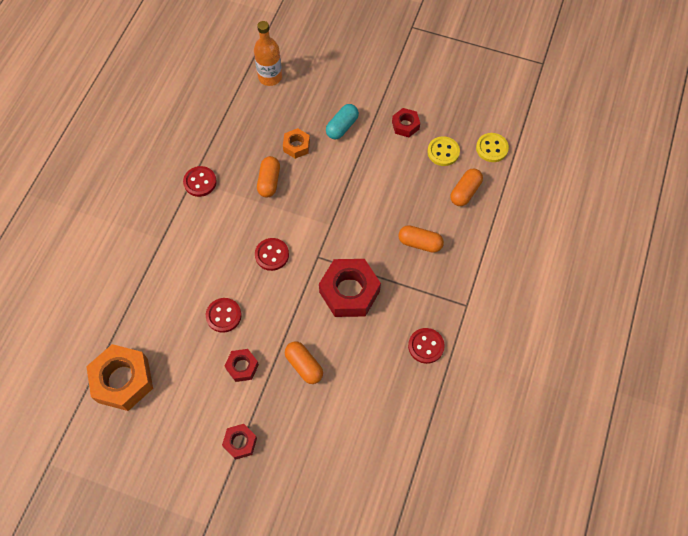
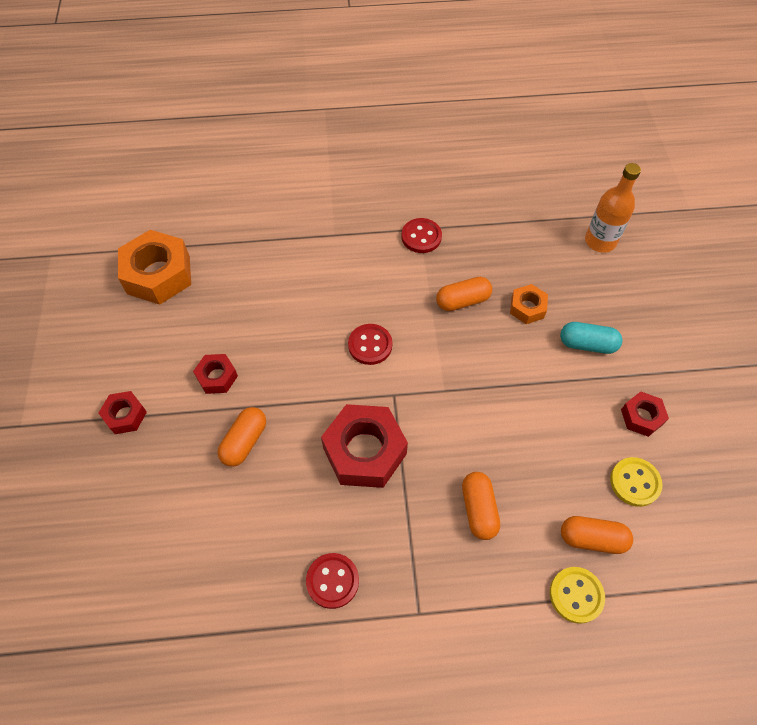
camera: 65 degrees right, 5 degrees down
(223, 315) = (271, 331): red button -> none
(492, 148) = (687, 548): yellow button -> yellow button (576, 595)

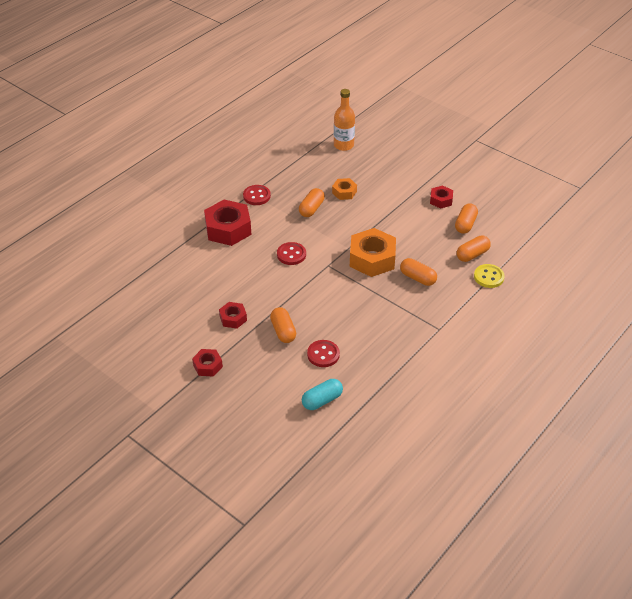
camera: 45 degrees left, 15 degrees down
(158, 274) = (136, 301): orange nut -> orange nut (372, 259)
(332, 581) = (391, 346): red button -> red button (323, 354)
(365, 451) = (343, 294): red nut -> red nut (228, 229)
(587, 344) = (387, 189): turquoise capsule -> turquoise capsule (322, 400)
(635, 482) = (465, 224): yellow button -> orange capsule

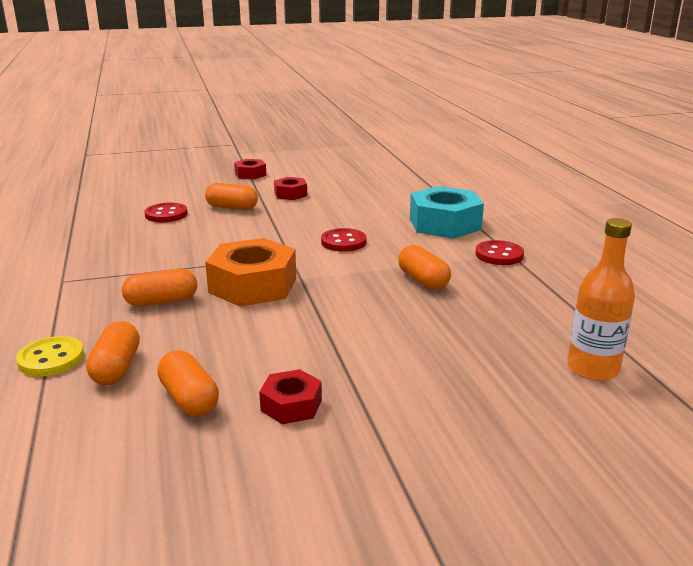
camera: 125 degrees right, 20 degrees down
(228, 229) = (445, 224): red nut -> turquoise nut
(322, 400) = (119, 200): turquoise capsule -> none
(344, 192) = (435, 318): orange nut -> none

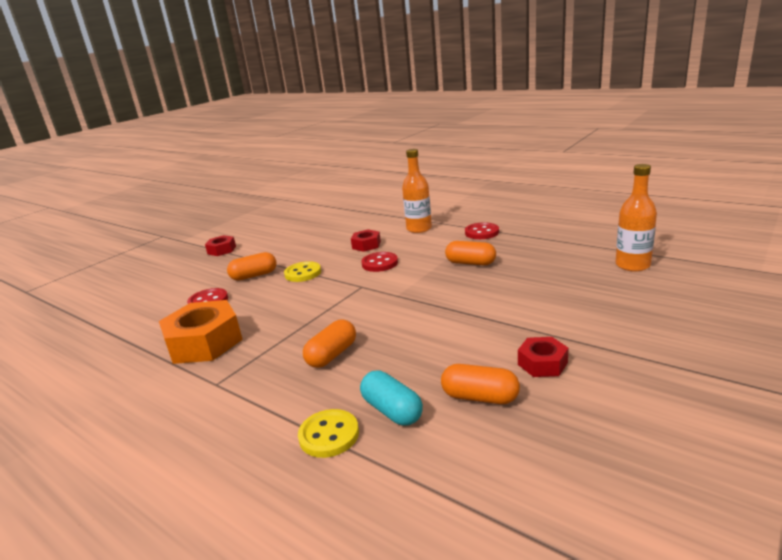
camera: 35 degrees left, 0 degrees up
(116, 368) = (392, 410): orange capsule -> turquoise capsule
(253, 285) = (375, 314): orange nut -> orange nut (204, 342)
(269, 222) = (303, 273): none -> yellow button
(290, 194) = (281, 250): red nut -> red nut (366, 245)
(445, 224) = (419, 229): turquoise nut -> orange bottle

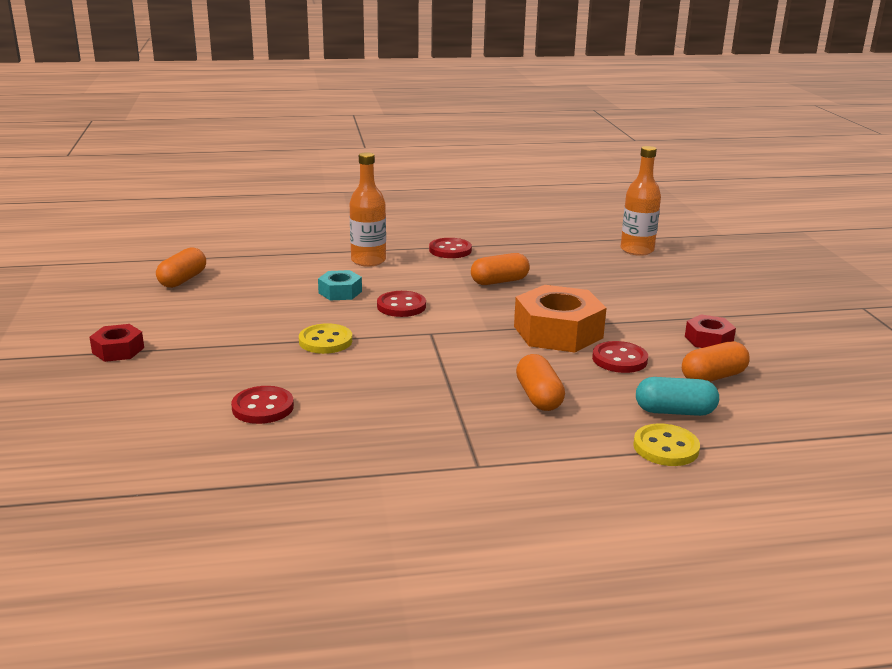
camera: 50 degrees left, 0 degrees up
(204, 342) = (369, 442): orange nut -> orange nut (558, 332)
(254, 276) = (260, 363): orange capsule -> orange capsule (183, 280)
(366, 245) = (340, 292): red nut -> turquoise nut
(437, 350) = (619, 359): none -> red button

